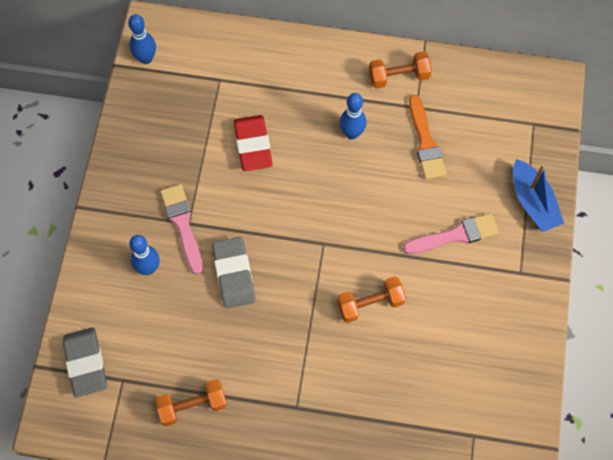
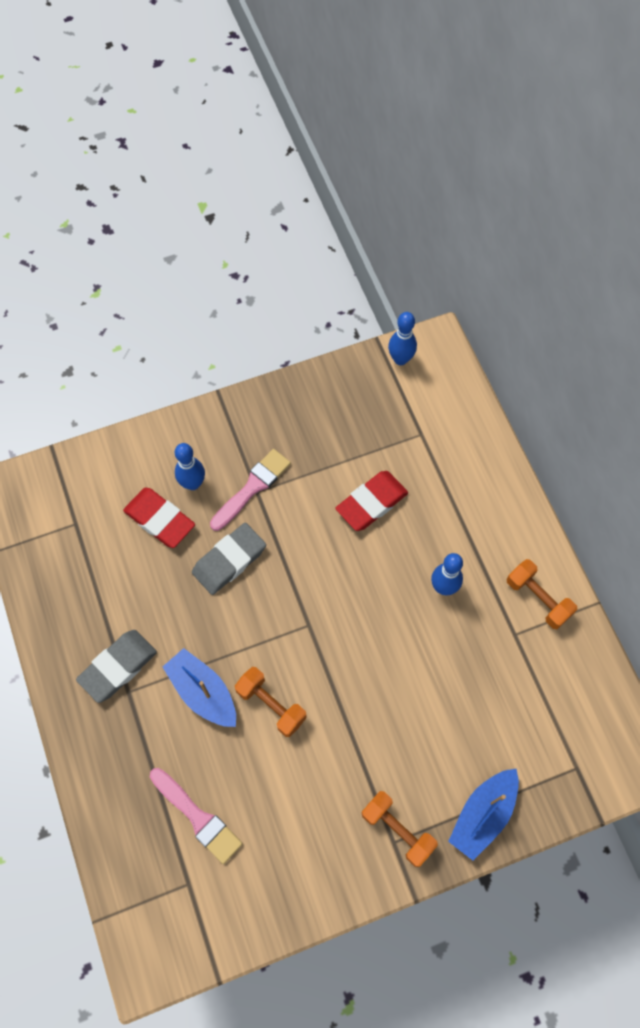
camera: 60 degrees right, 0 degrees up
(85, 363) = (75, 484): grey eraser -> grey eraser (118, 667)
(163, 310) = (160, 520): none -> red eraser
(192, 405) = (82, 597): orange dumbbell -> orange dumbbell (397, 830)
(330, 349) = (203, 692): none -> blue boat
(425, 142) = (480, 665): orange brush -> none
(455, 235) = (395, 751): pink brush -> pink brush (198, 817)

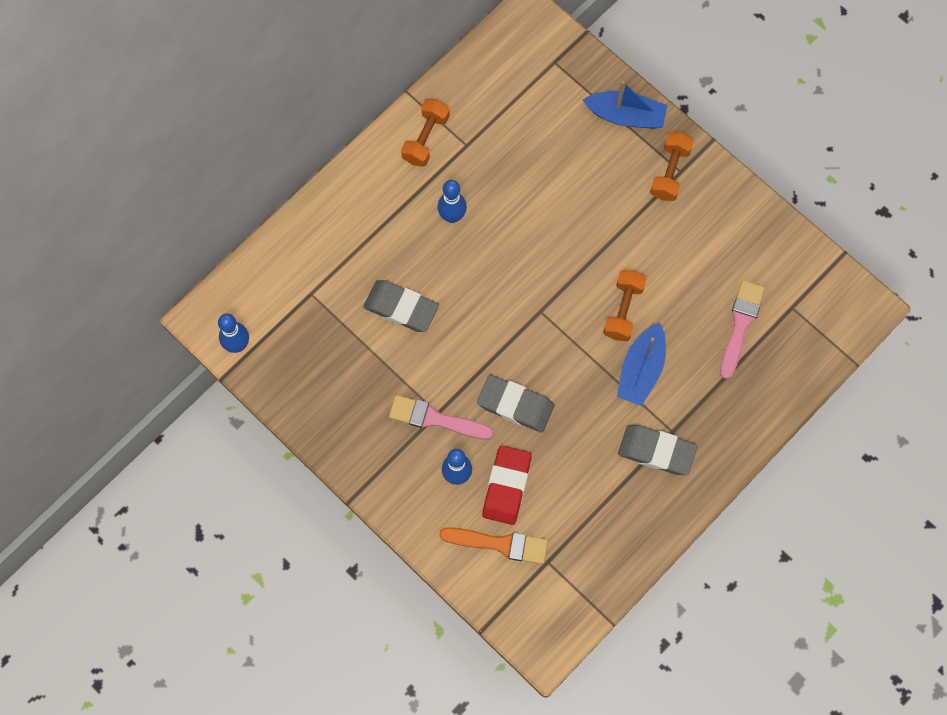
camera: 115 degrees left, 5 degrees up
(113, 492) = (500, 544): none -> orange brush
(371, 503) = (401, 308): red eraser -> grey eraser

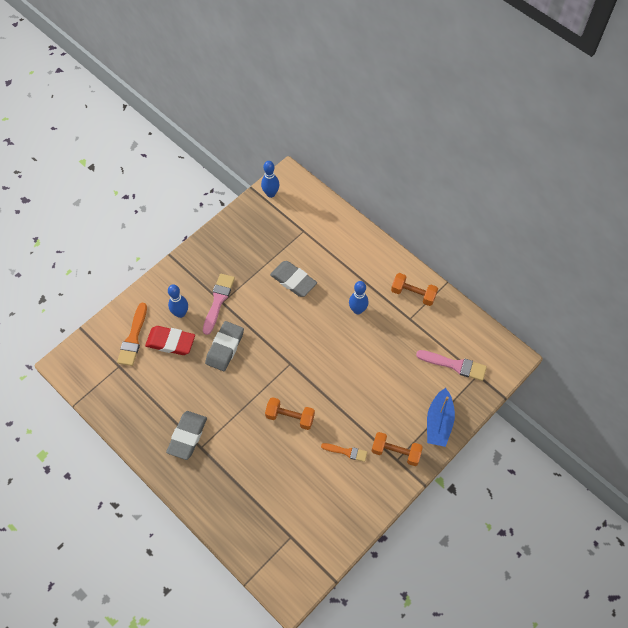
camera: 90 degrees right, 10 degrees down
(401, 308) = (293, 281): grey eraser -> grey eraser turned 75 degrees counterclockwise
(641, 370) = (246, 428): blue boat -> none
(672, 235) = (346, 452): none -> orange brush
(740, 324) = (278, 498): pink brush -> pink brush (455, 365)

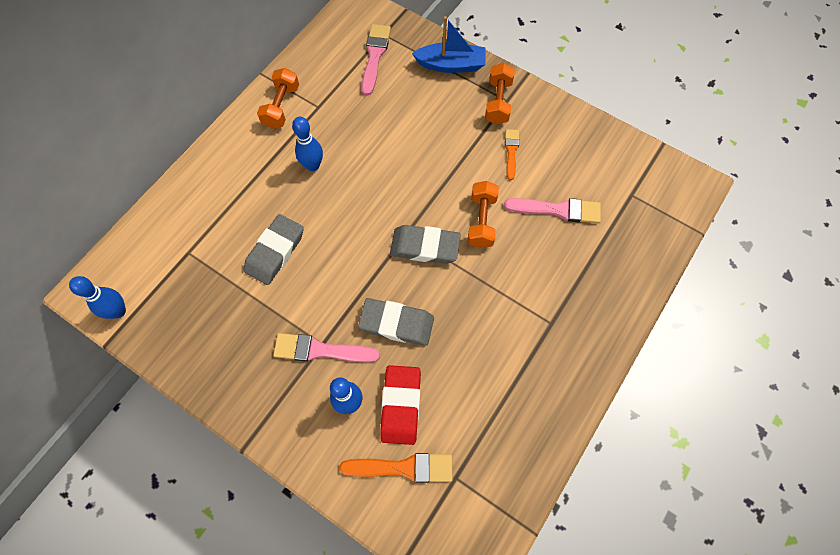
camera: 100 degrees left, 5 degrees up
(187, 436) = (540, 345): grey eraser -> grey eraser (425, 247)
(288, 475) = (558, 210): none -> pink brush

